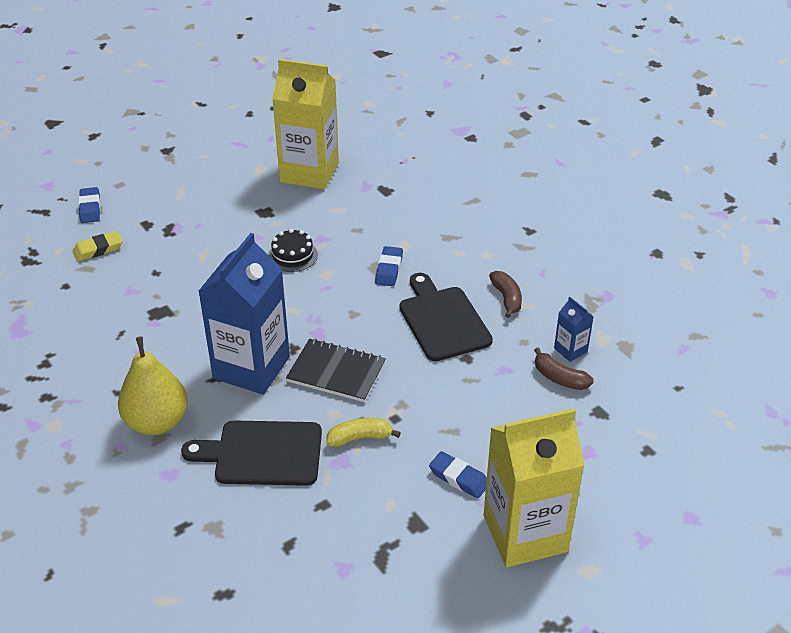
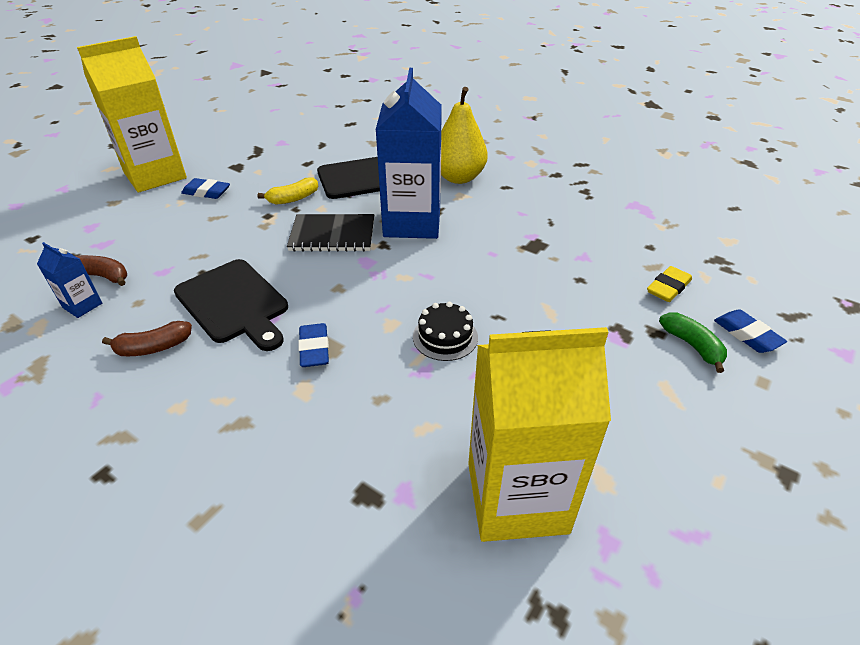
camera: 160 degrees right, 0 degrees up
(134, 211) = (692, 345): none -> green banana
(506, 298) = (153, 347): brown banana -> brown banana turned 75 degrees counterclockwise

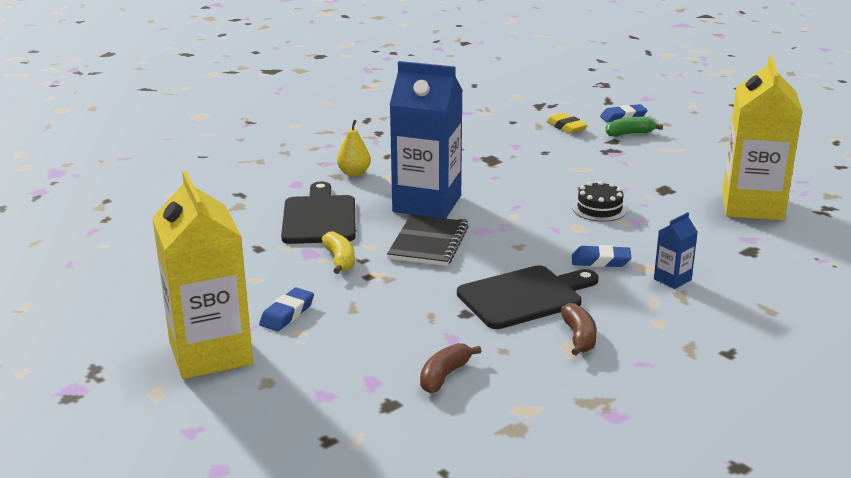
camera: 75 degrees left, 15 degrees down
(82, 305) = (497, 384): blue carton -> blue carton (672, 279)
(459, 177) = (354, 173): yellow pear -> yellow pear, size x0.58

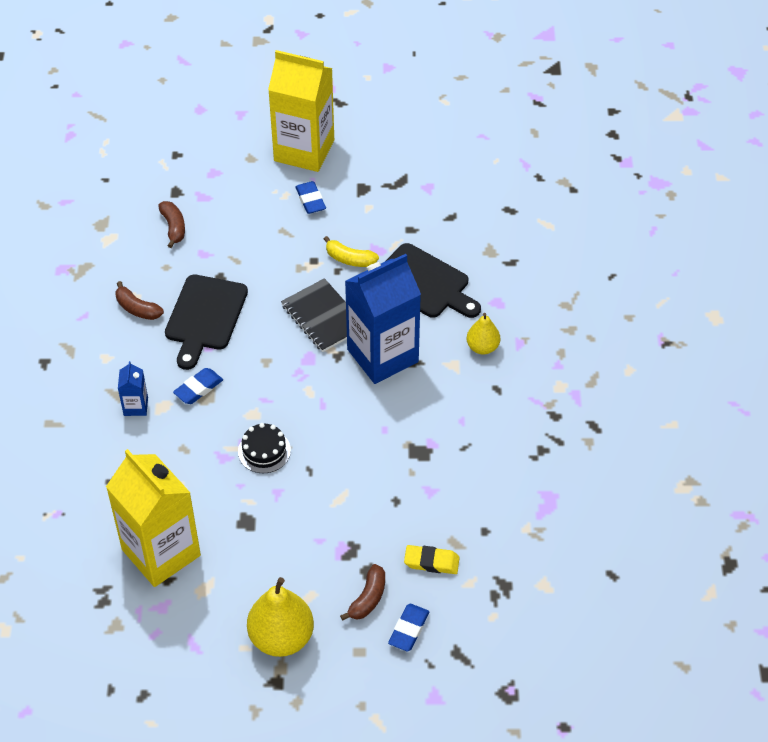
camera: 130 degrees right, 25 degrees up
(630, 134) = (368, 598): green banana -> brown banana
(710, 145) = (281, 637): none -> yellow pear

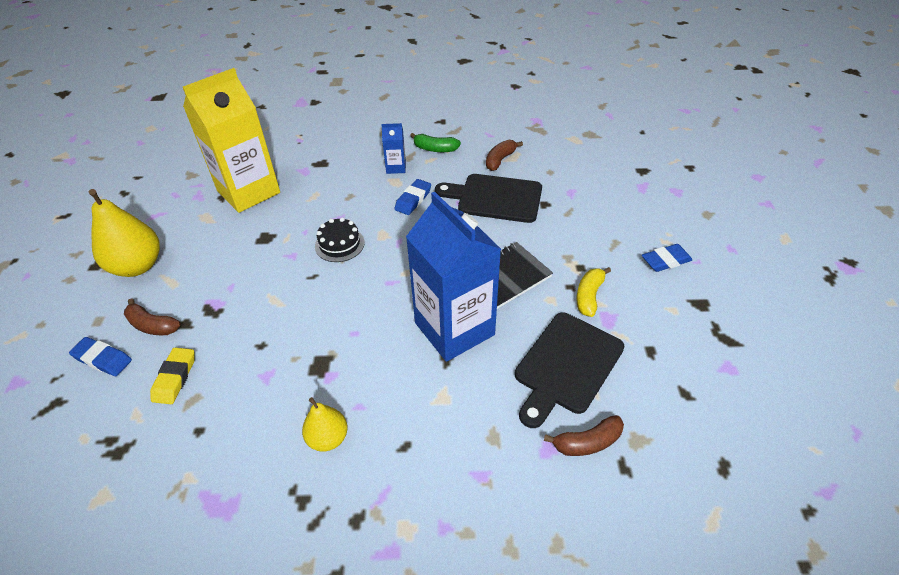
camera: 90 degrees right, 5 degrees down
(104, 369) = (435, 149): none -> green banana
(173, 227) = (598, 172): brown banana -> brown banana (587, 442)
(198, 389) = (413, 200): blue eraser -> blue eraser turned 75 degrees clockwise
(304, 150) = (738, 252): yellow carton -> none
(482, 347) = (471, 430): yellow pear -> yellow pear (328, 438)

